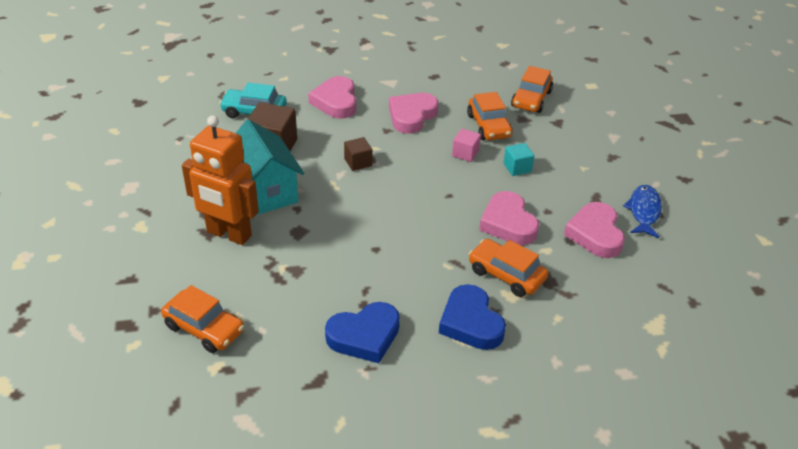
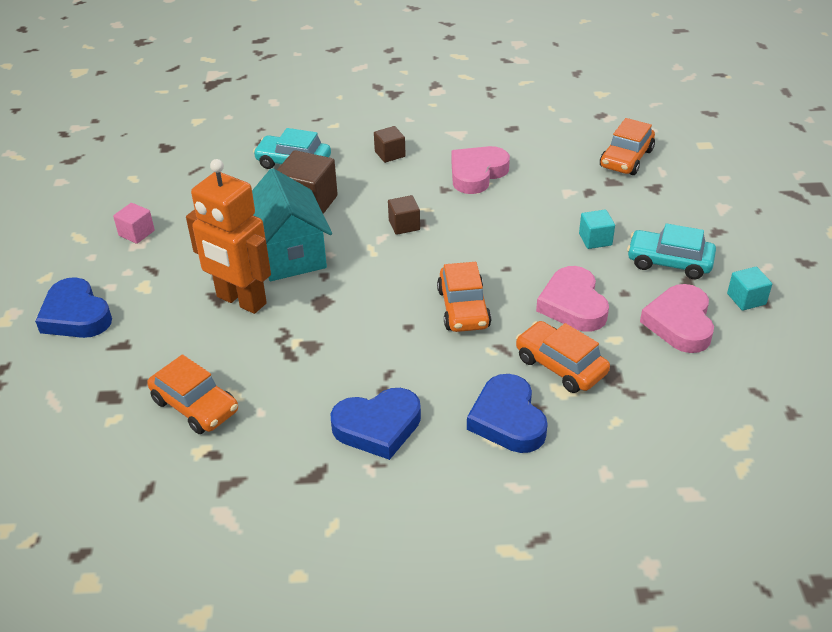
camera: 10 degrees right, 0 degrees up
(83, 255) = (76, 315): none -> blue heart
(336, 102) = (390, 154): pink heart -> brown cube
(465, 153) = (534, 220): pink cube -> pink cube (136, 233)
(489, 126) = (568, 189): orange car -> orange car (463, 308)
(579, 184) = (669, 262): none -> turquoise car
(644, 211) = (746, 299): blue fish -> turquoise cube

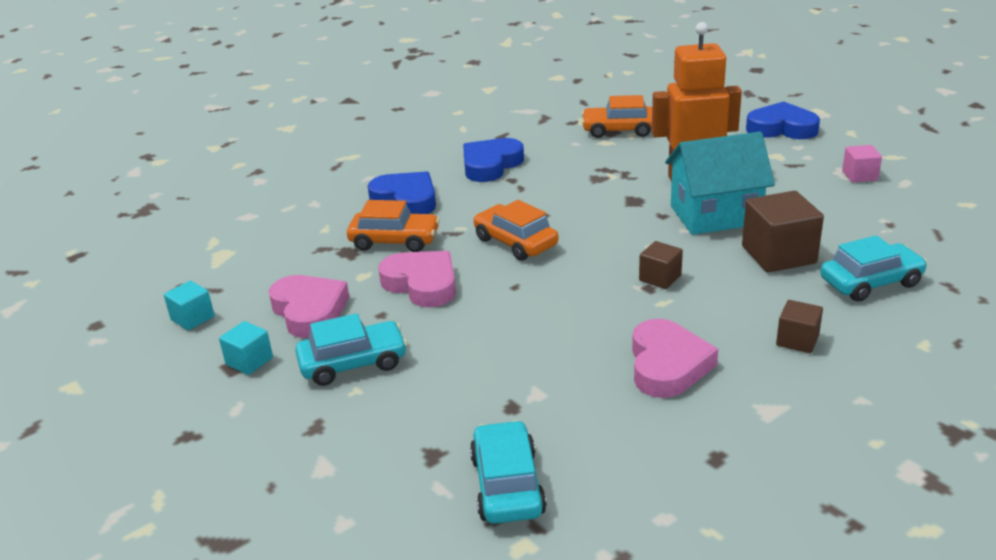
camera: 145 degrees right, 10 degrees down
(290, 254) = (715, 215): turquoise house -> turquoise house turned 45 degrees counterclockwise
(595, 239) = (452, 351): turquoise cube -> turquoise cube (192, 318)
(626, 159) = (507, 485): orange car -> turquoise car

